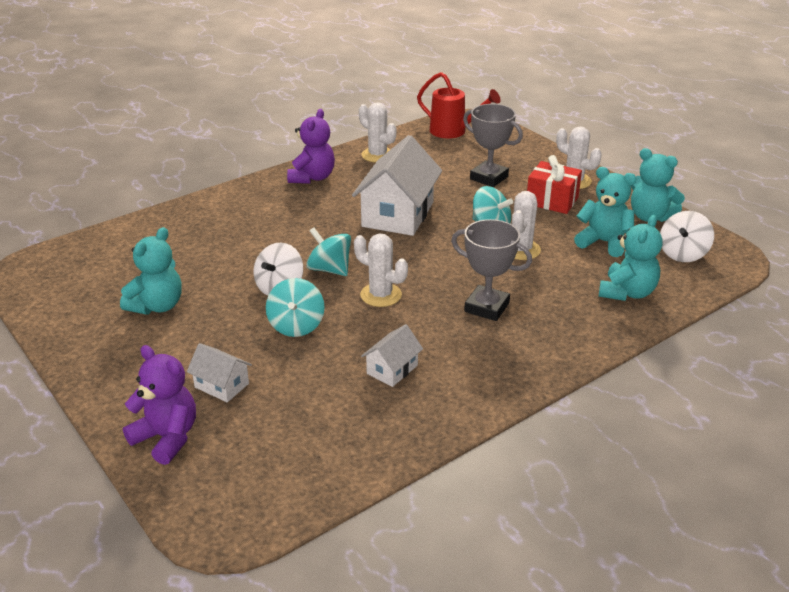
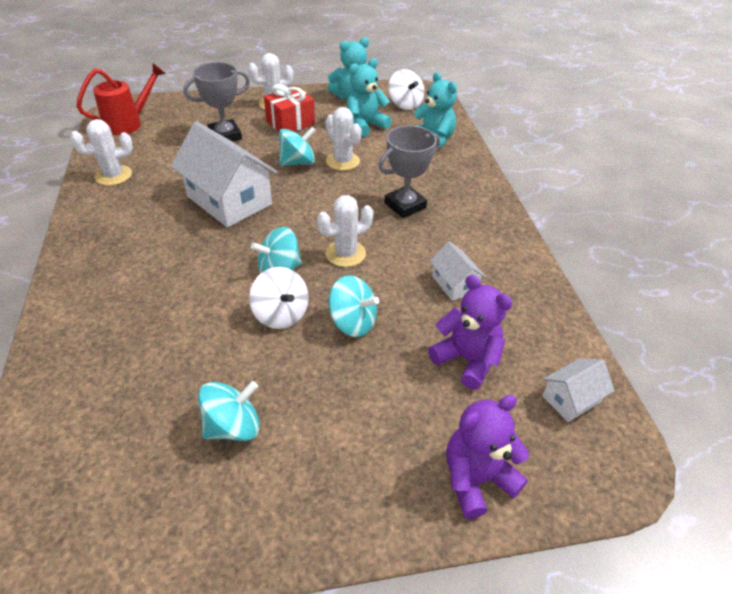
camera: 65 degrees left, 10 degrees up
(157, 306) = (233, 426): turquoise teddy bear -> turquoise spinning top
(221, 385) = (414, 408): white house -> white house (571, 399)
(312, 177) = (103, 228): purple teddy bear -> purple teddy bear (466, 360)

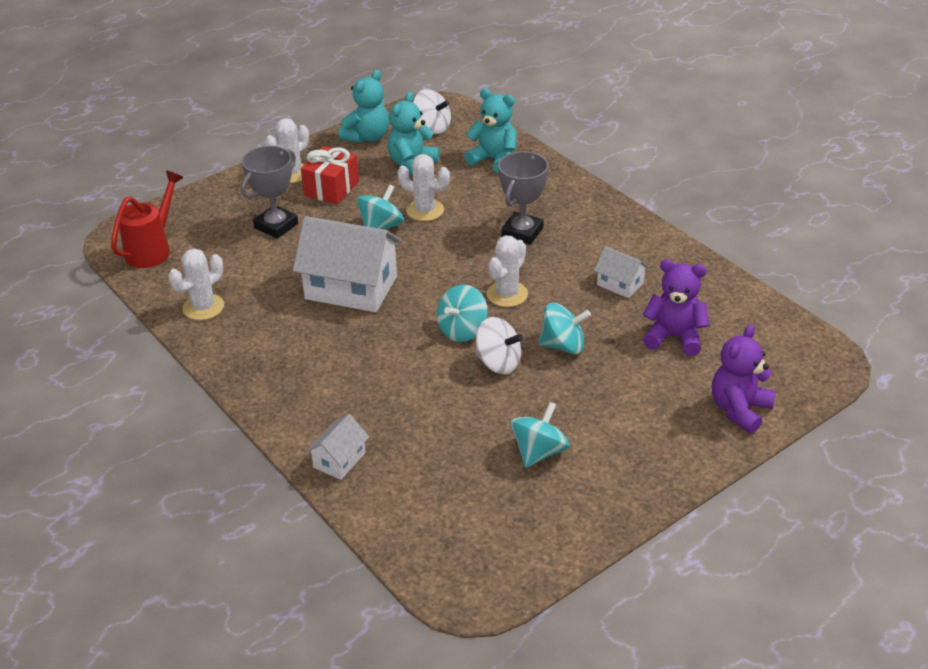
camera: 25 degrees left, 5 degrees down
(571, 399) = (768, 333): white house -> white house (339, 460)

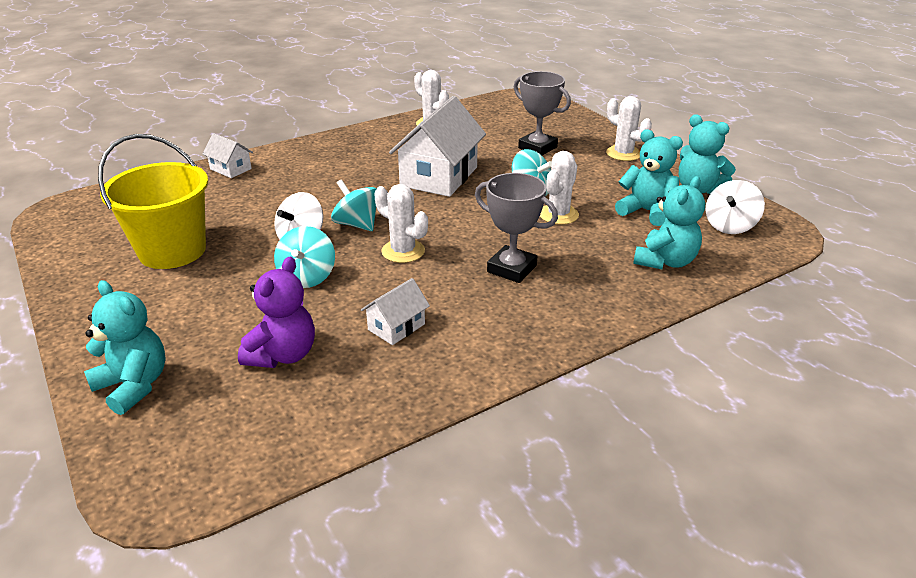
camera: 95 degrees right, 5 degrees down
(152, 249) = (510, 106): red watering can -> none
(331, 188) = (598, 170): red gift -> none
(539, 452) = (172, 251): turquoise spinning top -> yellow bucket
(739, 409) = (134, 385): purple teddy bear -> turquoise teddy bear

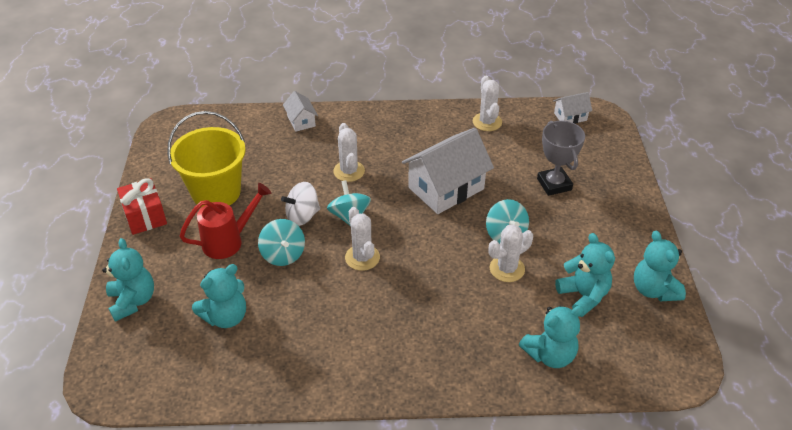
camera: 30 degrees right, 10 degrees up
(87, 299) = (145, 216): none -> red gift
(226, 287) = (228, 241): none -> red watering can
(283, 355) = (226, 317): purple teddy bear -> turquoise teddy bear
(307, 277) = (283, 254): turquoise spinning top -> turquoise spinning top turned 60 degrees counterclockwise
(396, 327) = (308, 326): white house -> white house (570, 117)
(512, 269) = (426, 309): grey trophy -> none
(623, 153) = (624, 220): white cactus -> white cactus (349, 171)
(729, 226) = (641, 342): white spinning top -> none

